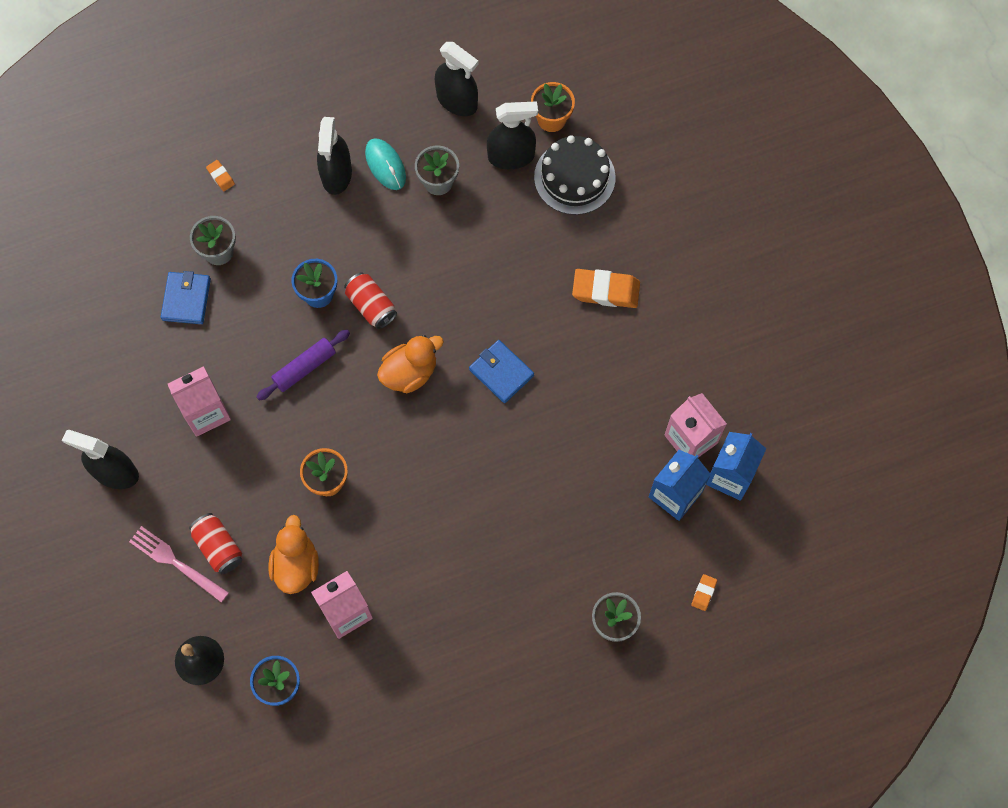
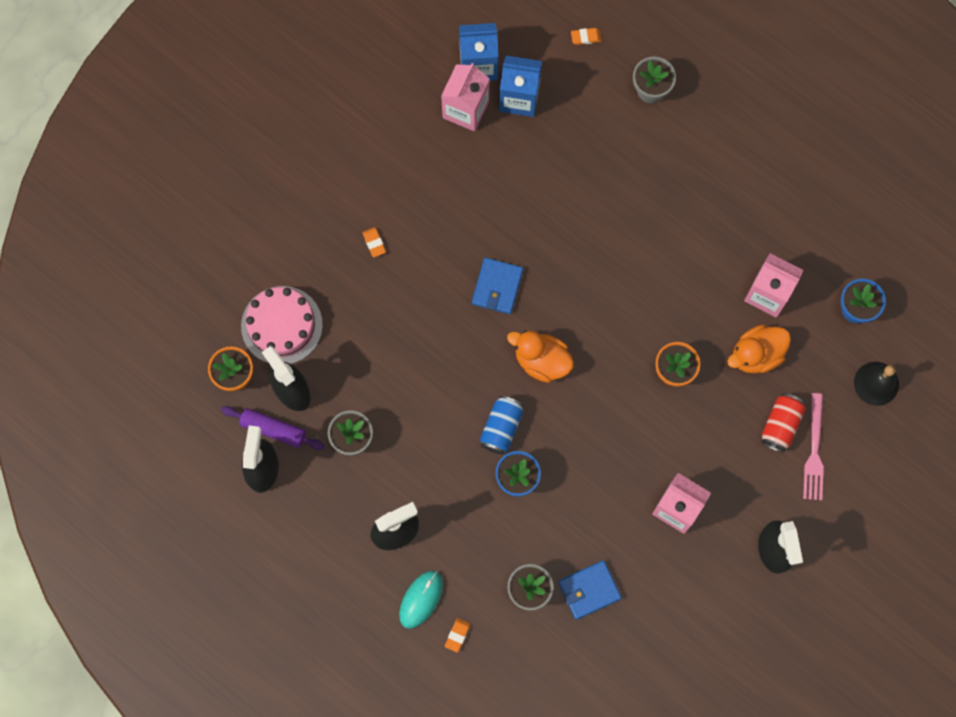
camera: 120 degrees left, 5 degrees up
(304, 368) = (589, 450): purple rolling pin -> purple rolling pin (273, 429)
(371, 306) = (501, 428): red can -> blue can
(385, 165) = (362, 495): turquoise mouse -> turquoise mouse (421, 599)
(574, 177) = (281, 325): black cake -> pink cake
(605, 290) = (374, 243): orange eraser -> orange eraser, size x0.48

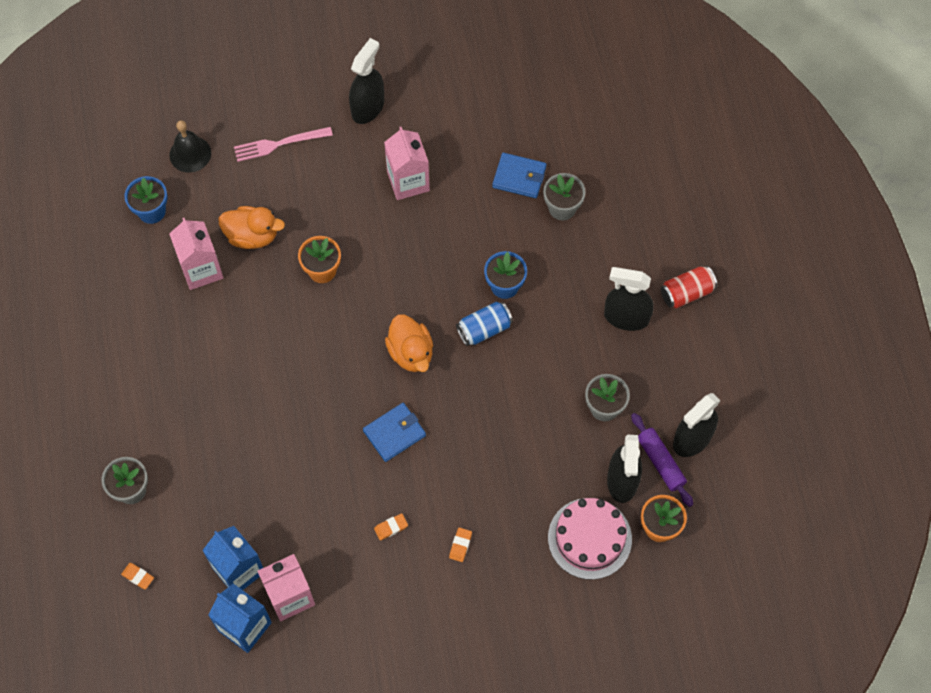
camera: 140 degrees left, 10 degrees down
(421, 599) = (645, 260): turquoise mouse -> none
(457, 635) = (639, 218): orange eraser -> orange eraser (391, 527)
(780, 425) = (283, 178): red can -> red can (686, 293)
(814, 452) = (278, 144): pink fork -> pink fork turned 150 degrees counterclockwise

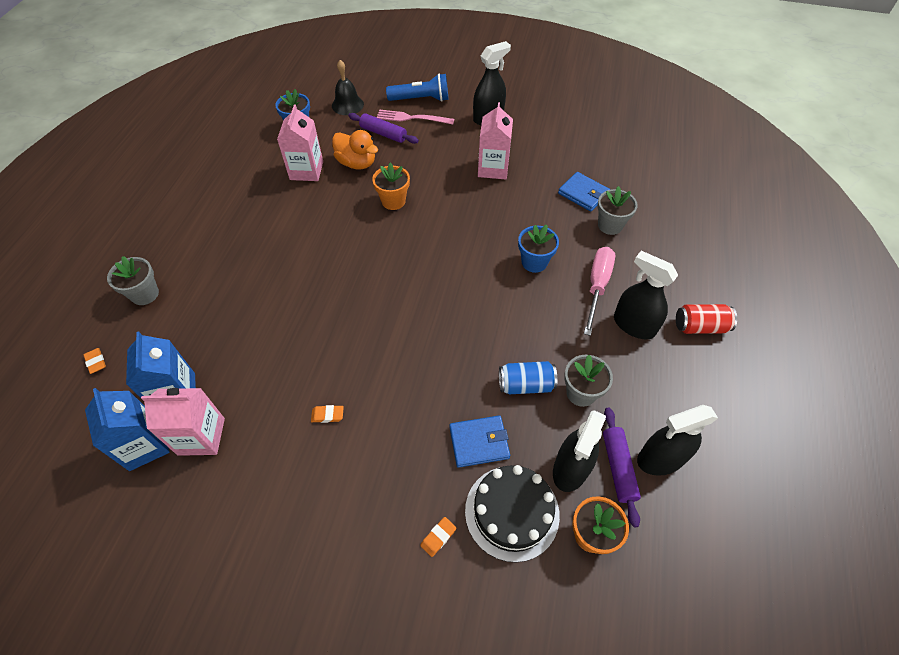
camera: 25 degrees right, 10 degrees down
(258, 181) = (383, 133): none -> purple rolling pin
(274, 110) = (421, 99): none -> blue flashlight
(394, 433) = (378, 337): blue wallet -> blue wallet (479, 442)
(411, 353) = (428, 282): orange duck -> none
(460, 545) = (381, 460): orange eraser -> orange eraser (438, 537)
(484, 329) = (500, 287): blue can -> blue can (525, 385)
(576, 288) = (597, 286): none -> pink screwdriver
(589, 538) = (512, 512): pink cake -> black cake

